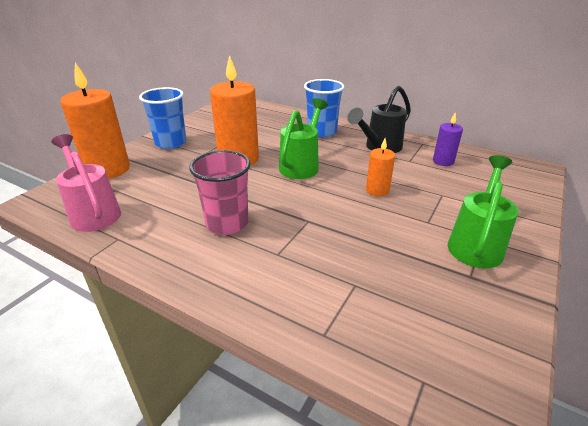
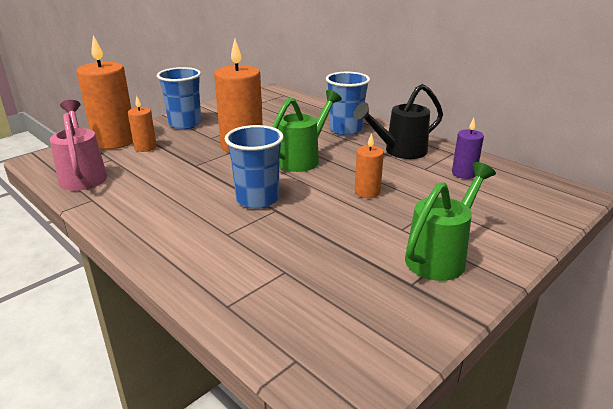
camera: 15 degrees right, 5 degrees down
(144, 172) = (145, 147): none -> orange candle
(227, 224) = (195, 201): pink cup -> none
(285, 212) = (257, 199): none -> blue cup

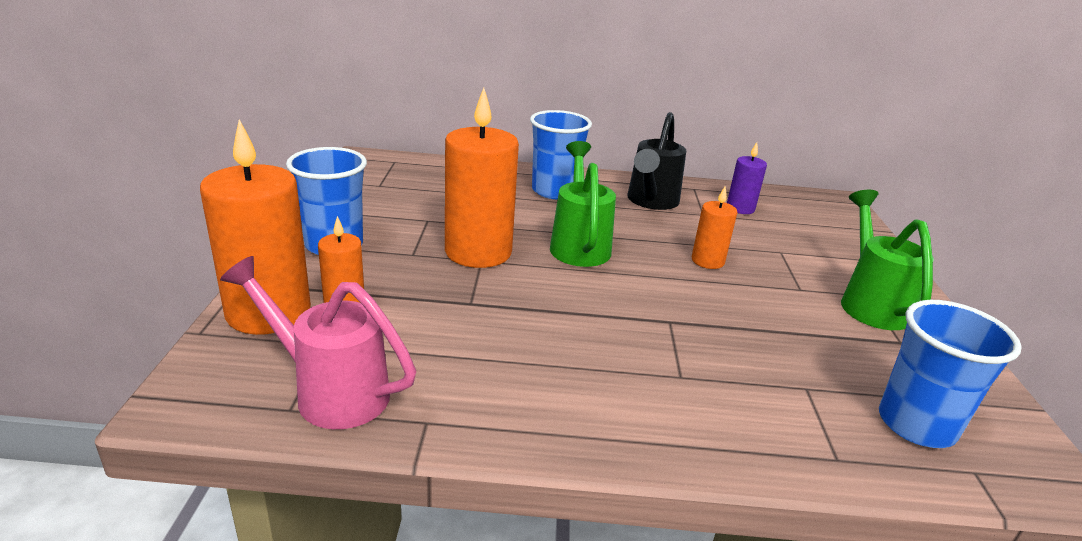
camera: 45 degrees left, 0 degrees up
(257, 199) = (629, 317): blue cup -> blue cup (916, 424)

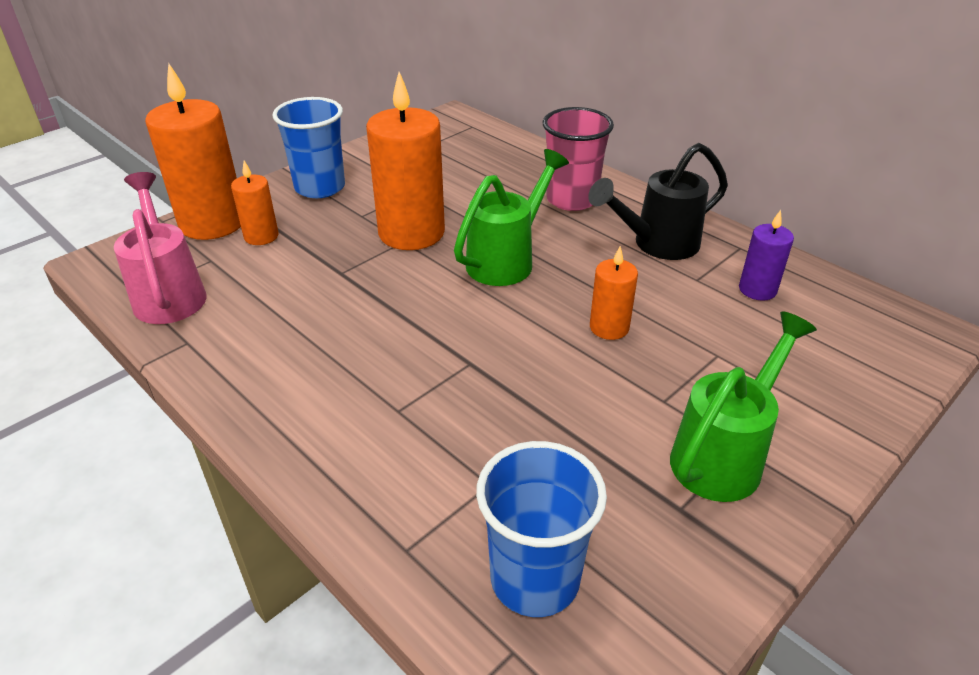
camera: 45 degrees right, 10 degrees up
(554, 191) = (571, 199): blue cup -> pink cup

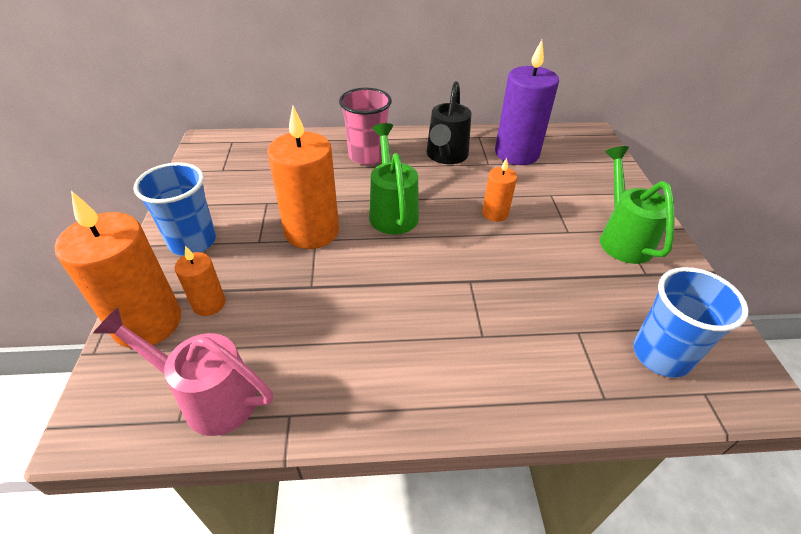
camera: 50 degrees left, 5 degrees up
(757, 289) = (517, 153): purple candle -> purple candle, size x1.96

